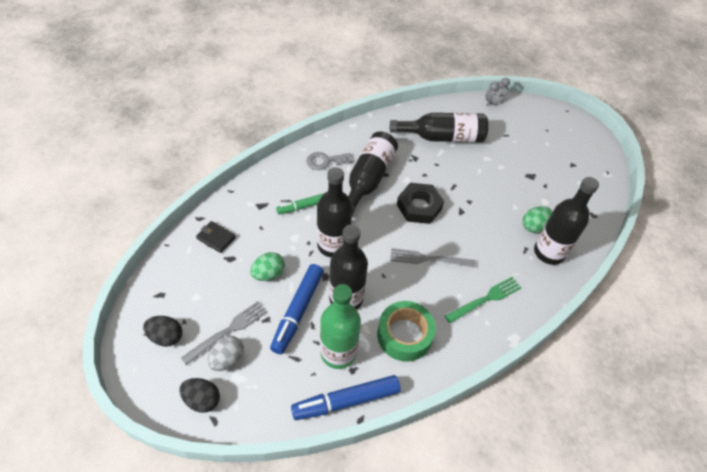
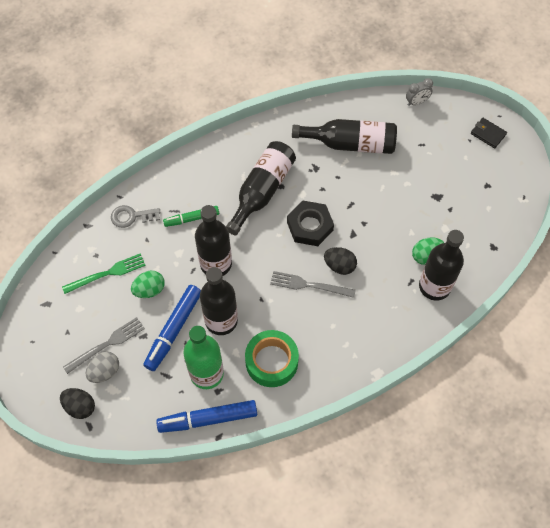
camera: 10 degrees right, 10 degrees up
(166, 337) = (50, 345): black egg -> black egg (339, 266)
(216, 238) = (102, 248): black wallet -> black wallet (488, 134)
(325, 161) = (220, 167): grey key -> grey key (131, 216)
(485, 299) = (358, 331): green fork -> green fork (107, 273)

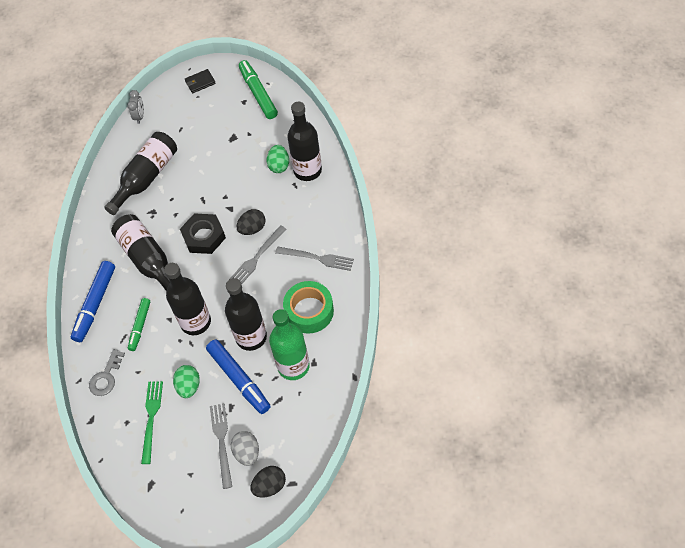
camera: 60 degrees left, 5 degrees down
(208, 419) = (335, 380): blue marker -> blue marker (95, 304)
(335, 343) = (317, 258): none -> grey fork
(505, 194) = (258, 93): none -> green marker

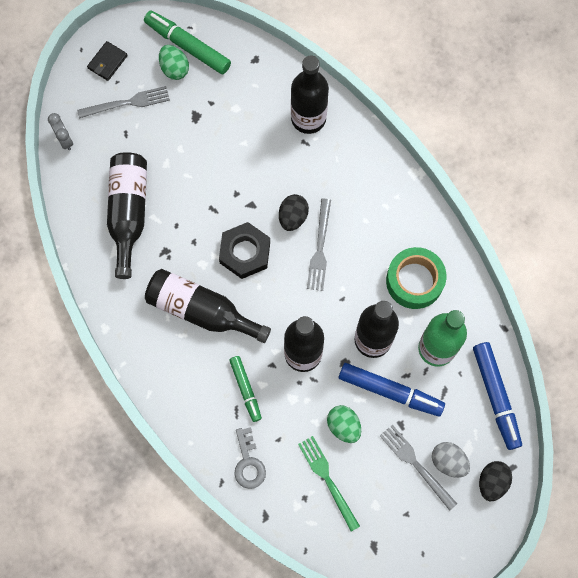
camera: 35 degrees left, 15 degrees up
(95, 304) = (178, 390): blue marker -> blue marker (496, 396)
(279, 166) = (272, 127): green egg -> green egg (174, 68)
(317, 258) = (385, 217): grey fork -> grey fork (127, 103)

